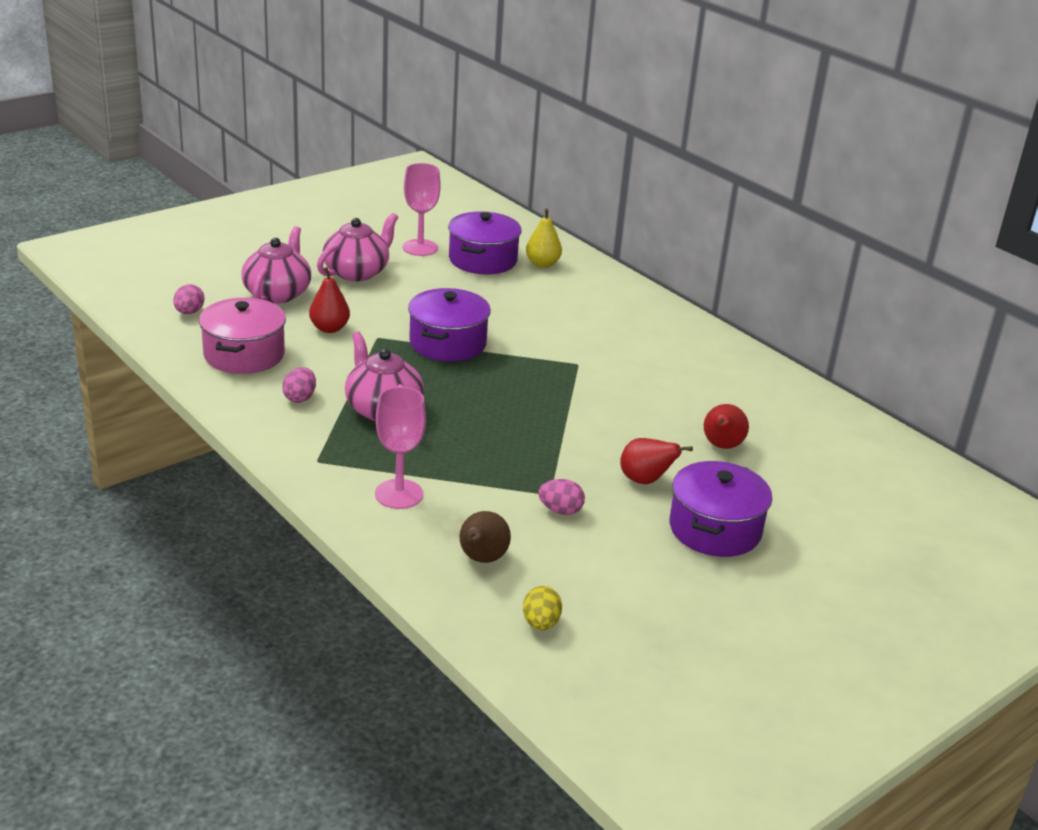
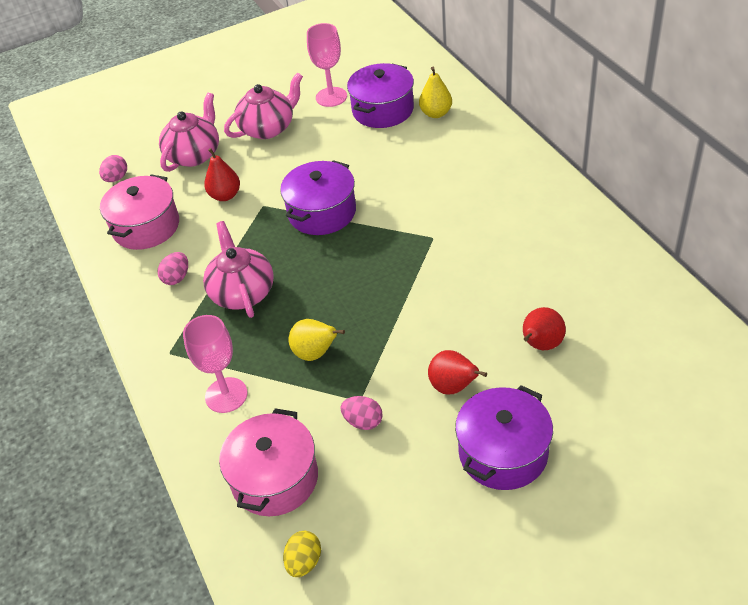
camera: 20 degrees right, 15 degrees up
(481, 559) = (274, 478): brown pear -> pink pot
(487, 458) = (315, 353): none -> yellow pear

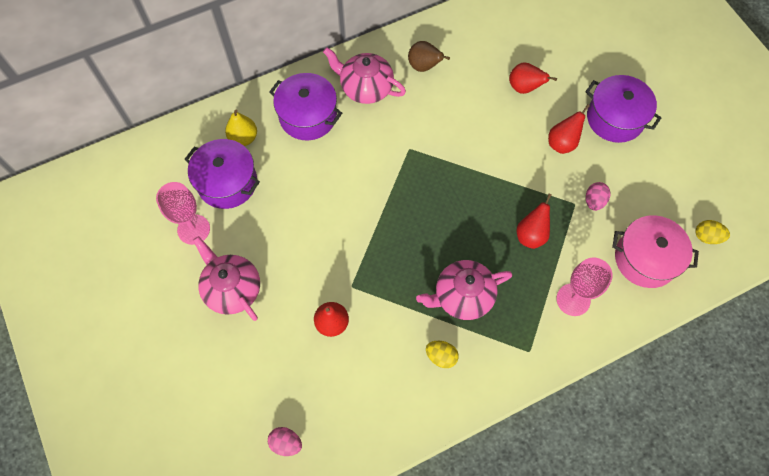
camera: 95 degrees left, 20 degrees up
(146, 227) = (368, 397): pink pot -> none
(177, 278) = (441, 356): pink egg -> yellow egg
(194, 155) = (261, 361): pink teapot -> pink teapot (365, 87)
(315, 353) = (531, 235): yellow pear -> red pear
(322, 212) = (368, 234): purple pot -> purple pot (308, 116)
(557, 243) = (424, 66): none -> brown pear

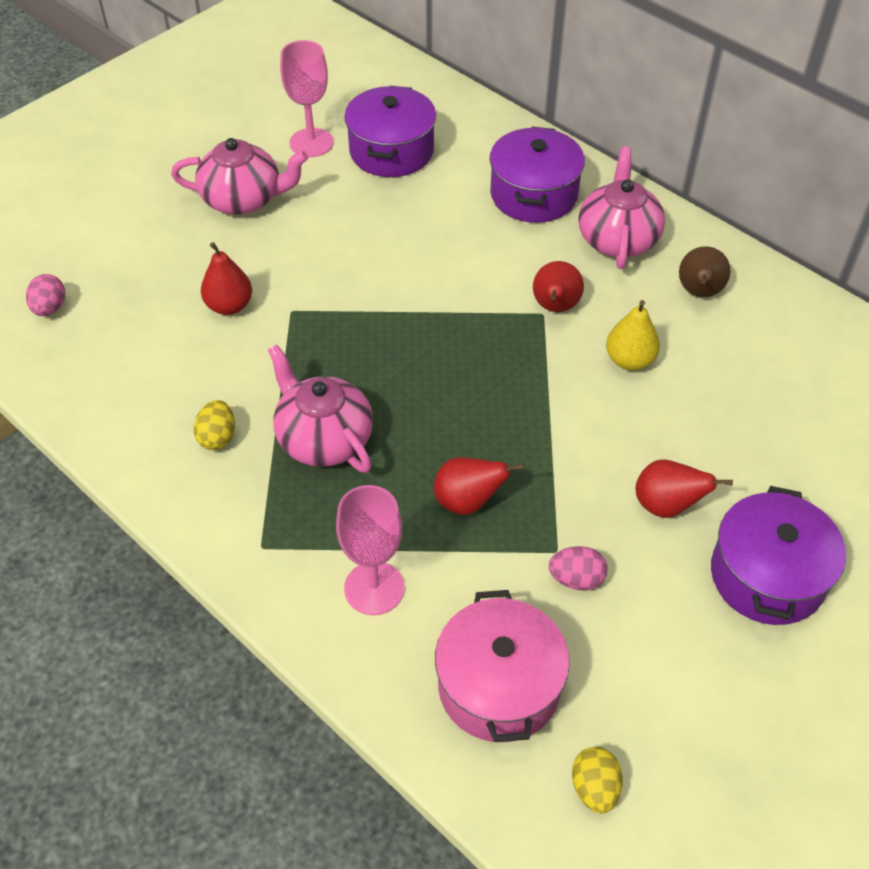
camera: 70 degrees right, 15 degrees down
(232, 289) = (243, 199): pink teapot -> pink teapot turned 60 degrees clockwise
(243, 138) = (464, 146): yellow pear -> yellow pear (629, 360)
(524, 88) = (744, 427): red pear -> red pear (555, 307)

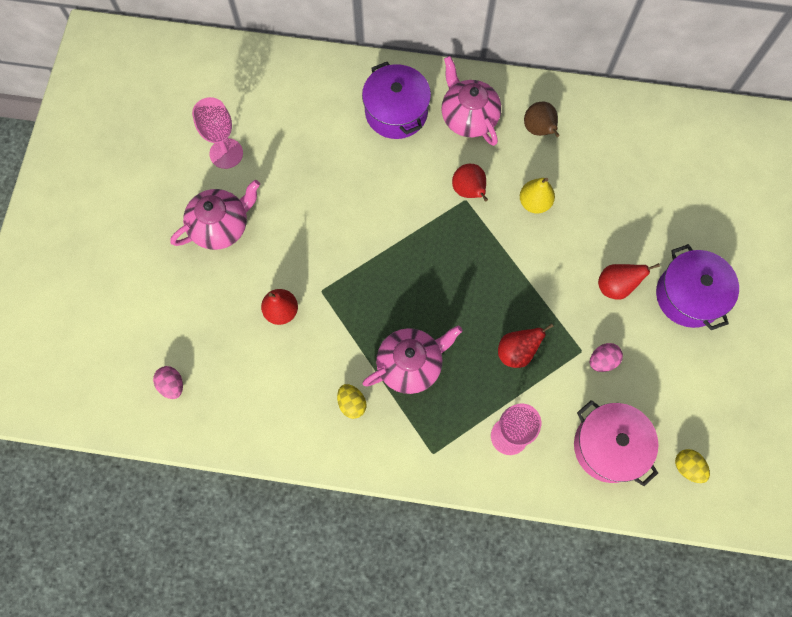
camera: 35 degrees left, 20 degrees up
(323, 438) = (410, 364): pink teapot -> pink teapot turned 135 degrees clockwise
(391, 151) = (283, 129): purple pot -> none

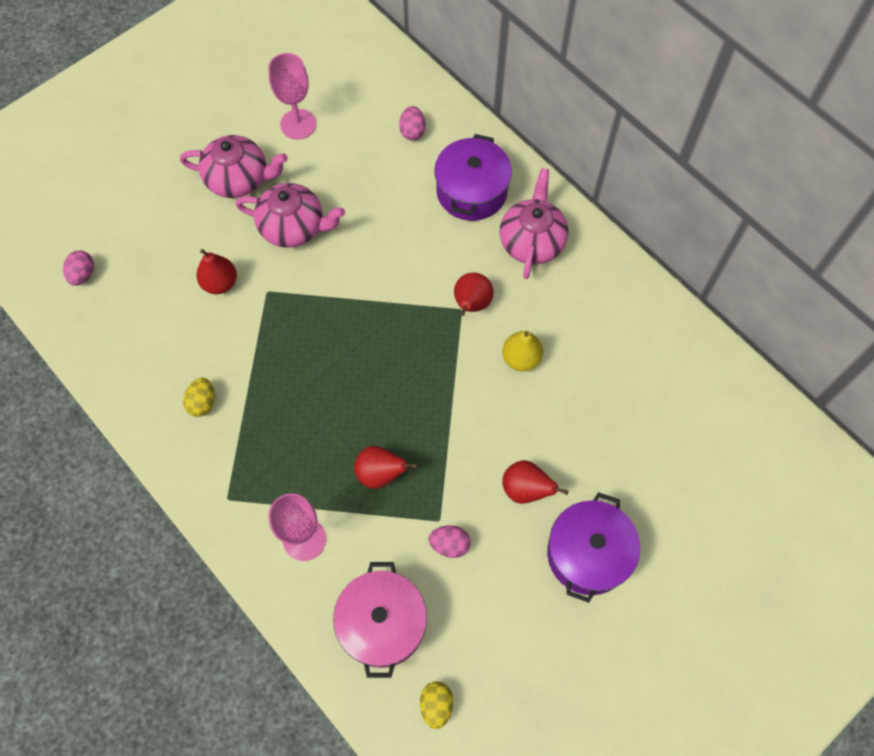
camera: 40 degrees right, 5 degrees down
(314, 99) = (412, 131): none -> pink egg
(410, 364) = (280, 410): pink teapot -> pink teapot (293, 227)
(539, 130) = (587, 299): brown pear -> none

